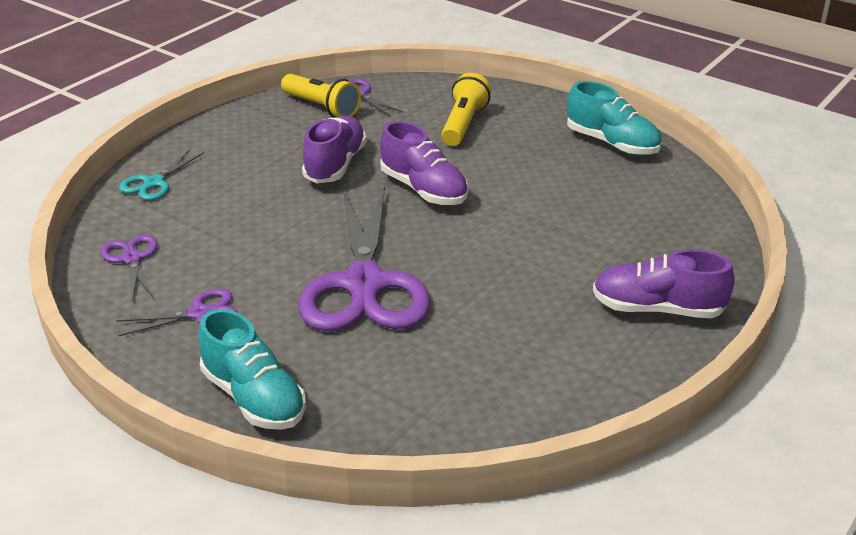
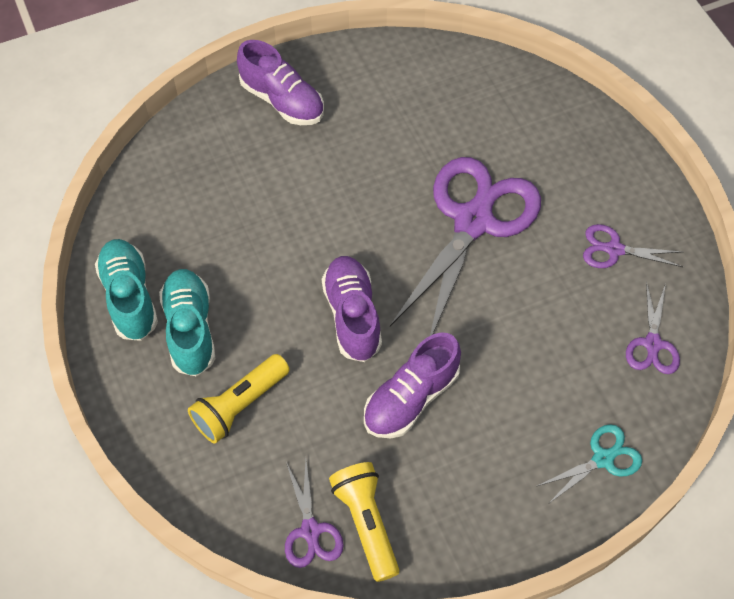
camera: 150 degrees left, 25 degrees up
(253, 398) = (602, 153): turquoise shoe -> turquoise shoe (190, 329)

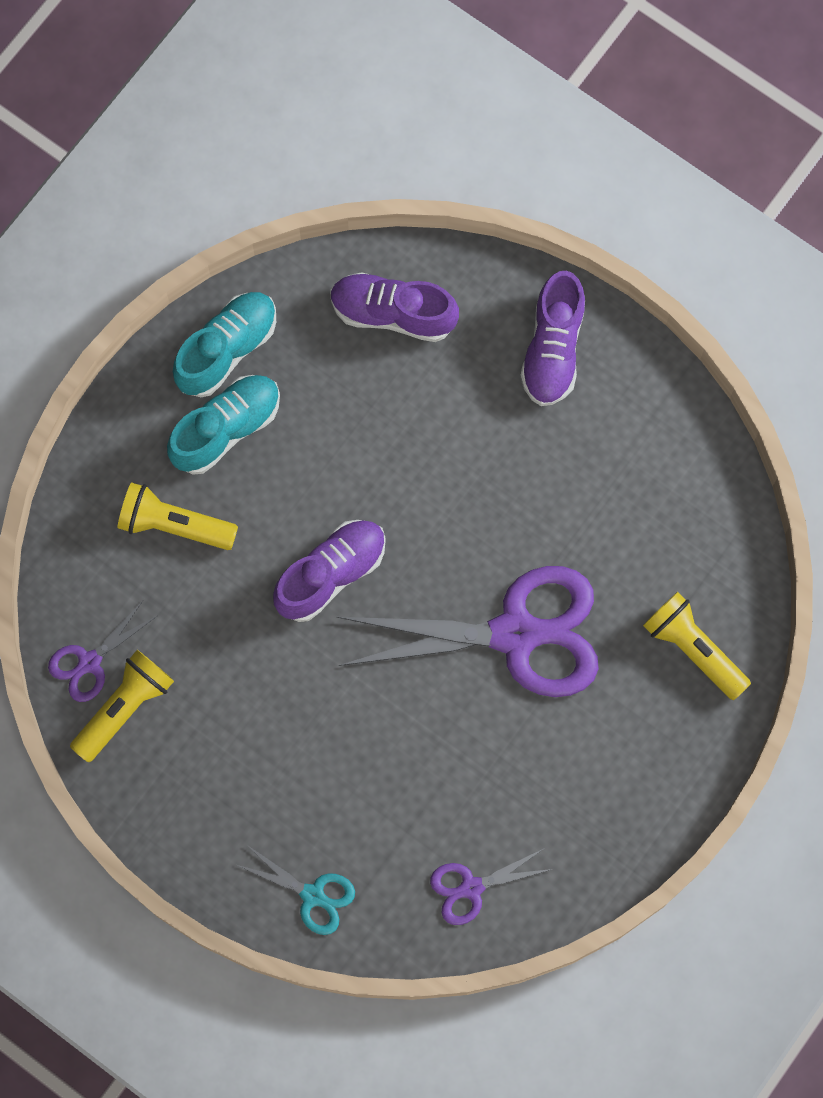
camera: 60 degrees right, 15 degrees up
(411, 398) = (273, 680): purple shoe -> purple shoe (393, 313)
(547, 125) = (693, 649): none -> yellow flashlight
(614, 249) = (566, 797): purple scissors -> none

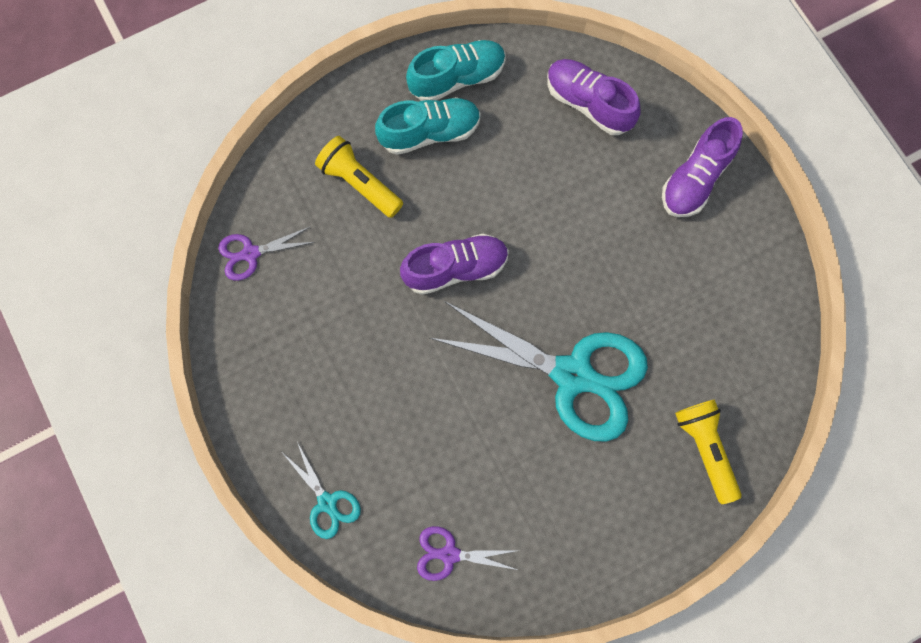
camera: 25 degrees right, 0 degrees up
(125, 708) = (259, 298): yellow flashlight -> none
(515, 634) = (572, 374): purple scissors -> turquoise scissors

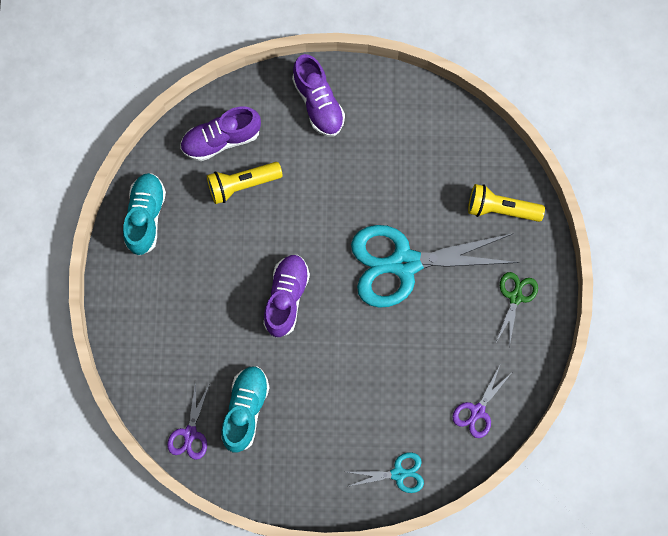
camera: 60 degrees left, 0 degrees up
(359, 183) = (184, 328): yellow flashlight -> yellow flashlight (242, 184)
(430, 132) = (175, 259): turquoise shoe -> turquoise shoe (245, 410)
(572, 374) = (404, 263): turquoise scissors -> turquoise scissors turned 150 degrees counterclockwise
(610, 524) = (515, 297): none -> green scissors

